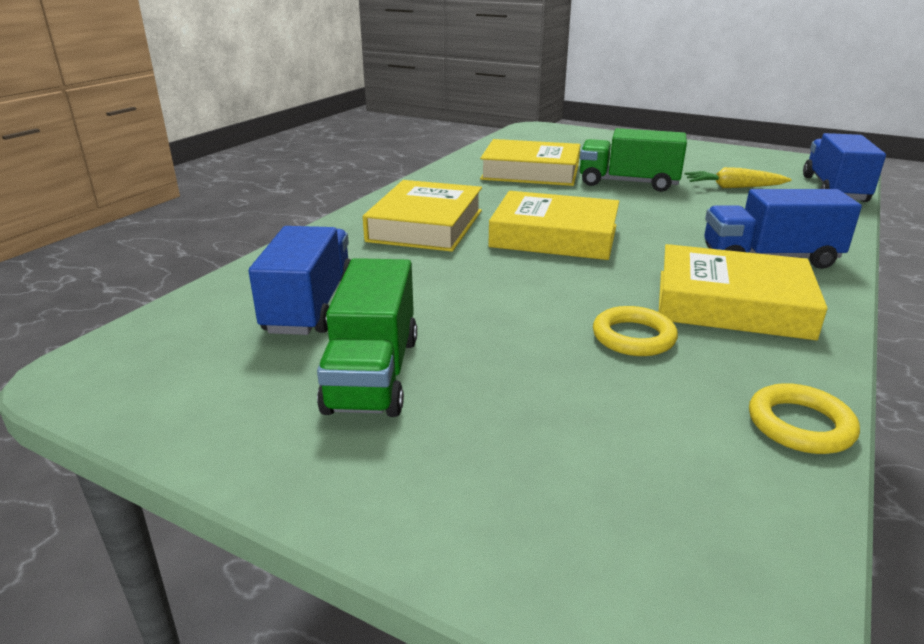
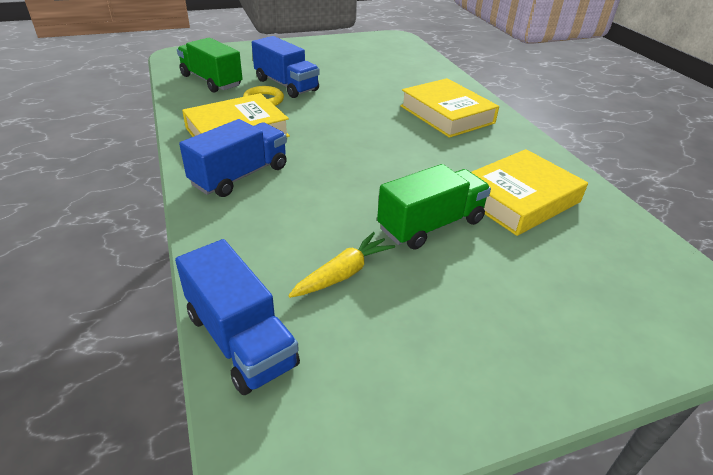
camera: 130 degrees right, 10 degrees up
(310, 306) = (391, 67): blue truck -> blue truck (286, 85)
(373, 373) = (327, 61): green truck -> green truck (211, 81)
(554, 236) = (377, 137): yellow book -> none
(800, 425) = (180, 94): yellow ring -> none

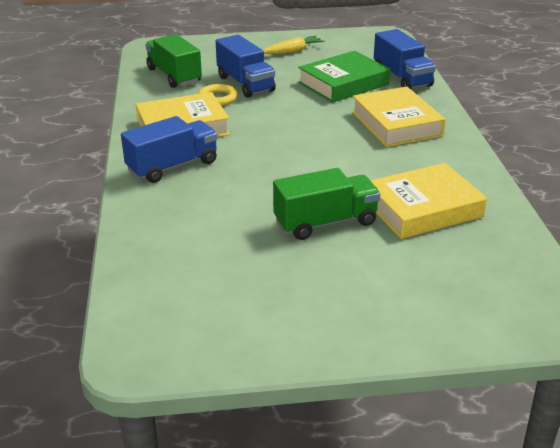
camera: 15 degrees right, 5 degrees down
(241, 339) = (134, 286): blue truck -> blue truck (402, 78)
(343, 273) = (231, 251): yellow carrot -> yellow carrot (293, 51)
(379, 80) = (343, 83): none -> green book

